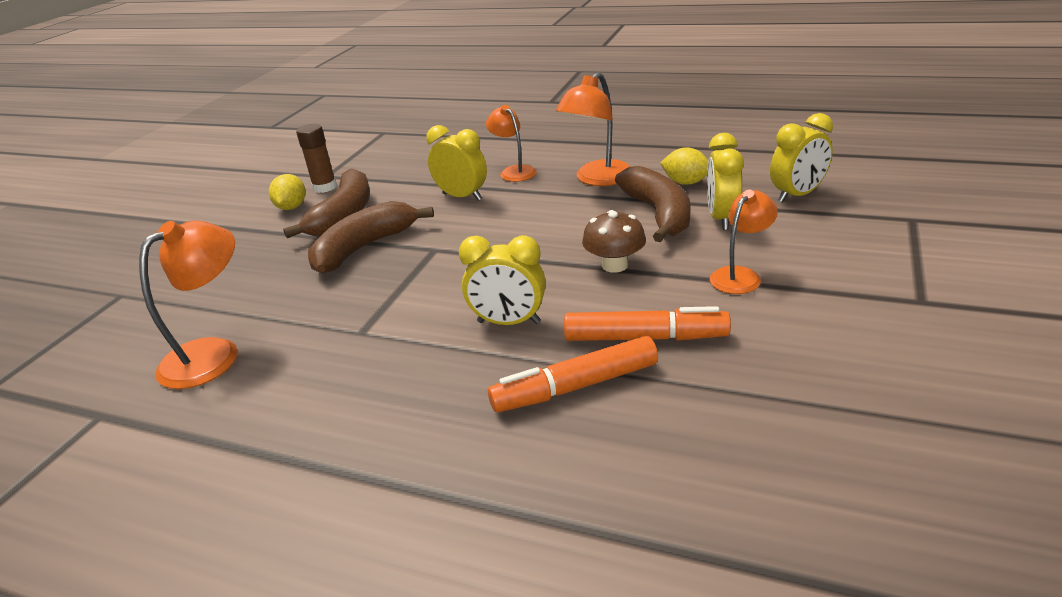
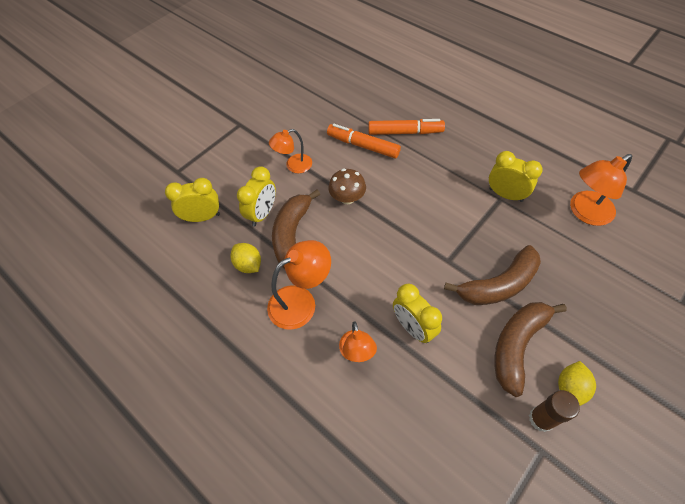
camera: 160 degrees left, 25 degrees up
(508, 322) = (420, 177): yellow clock -> yellow clock (505, 195)

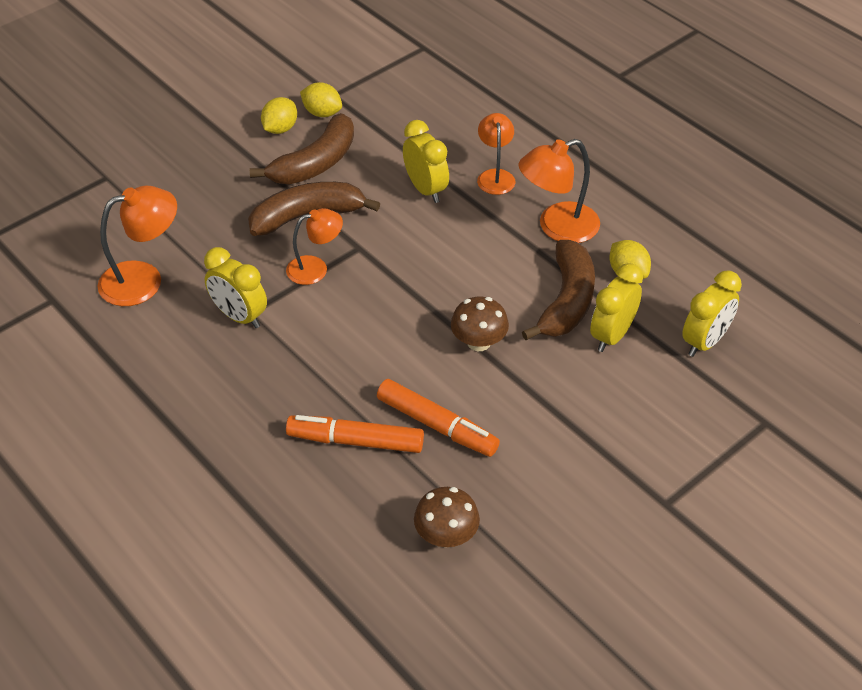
camera: 175 degrees left, 10 degrees down
(202, 217) = (704, 342): yellow clock -> yellow clock turned 45 degrees counterclockwise
(293, 166) = (561, 405): orange lamp -> orange lamp (315, 268)
(347, 97) = (446, 535): none -> brown mushroom
(541, 419) = (322, 113): brown glue stick -> yellow lemon

